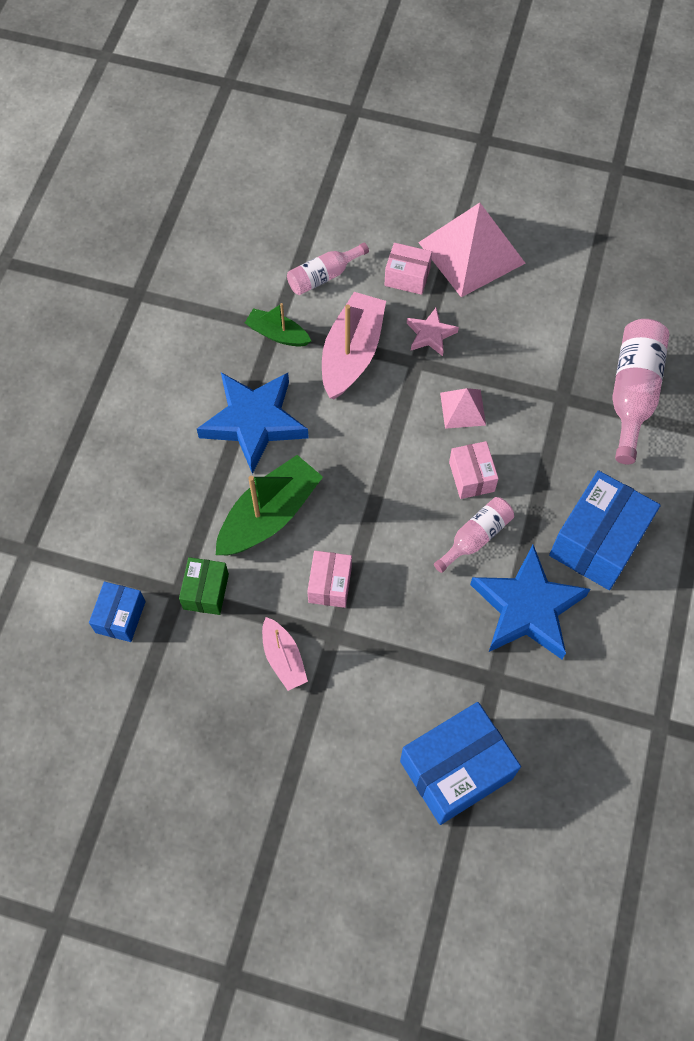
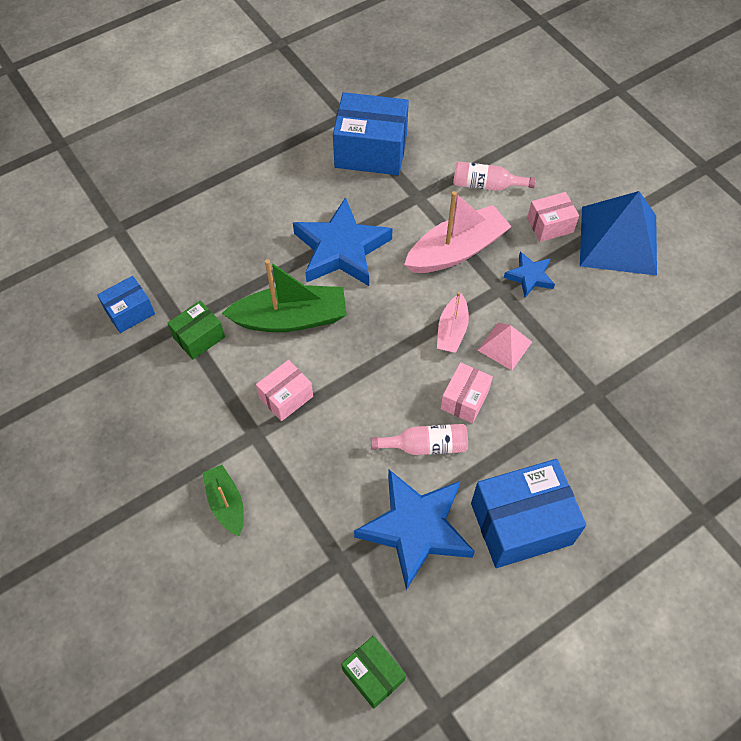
camera: 40 degrees right, 5 degrees down
(277, 334) = (415, 202): green boat -> green boat (226, 503)
(283, 658) = (205, 422): pink boat -> pink boat (452, 330)
(407, 277) = (550, 225): pink box -> pink box turned 75 degrees counterclockwise
(430, 334) = (529, 276): pink star -> blue star
(456, 770) = (246, 604): blue box -> blue box (371, 151)
(471, 252) = (618, 240): pink pyramid -> blue pyramid
(595, 740) = (373, 675): none -> green box
(632, 393) = (659, 432): pink bottle -> none

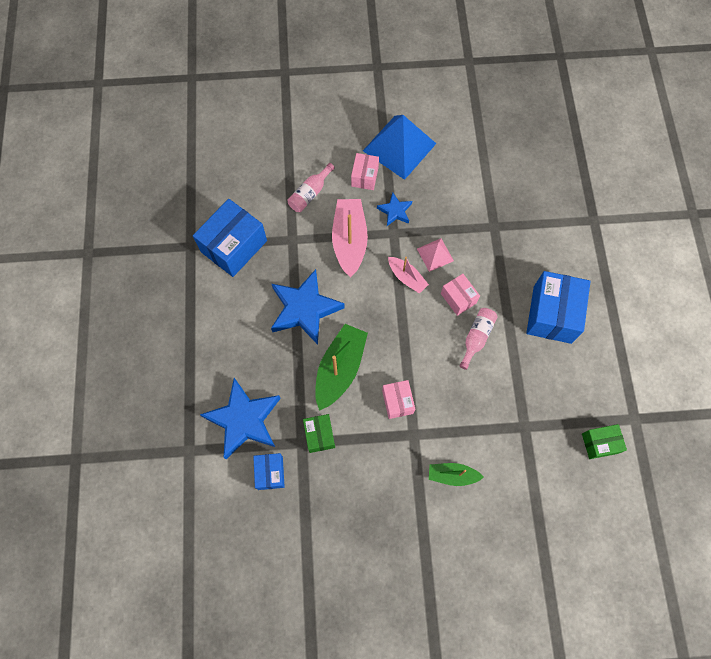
camera: 60 degrees left, 10 degrees up
(416, 529) = (526, 373): blue star -> blue star (244, 420)

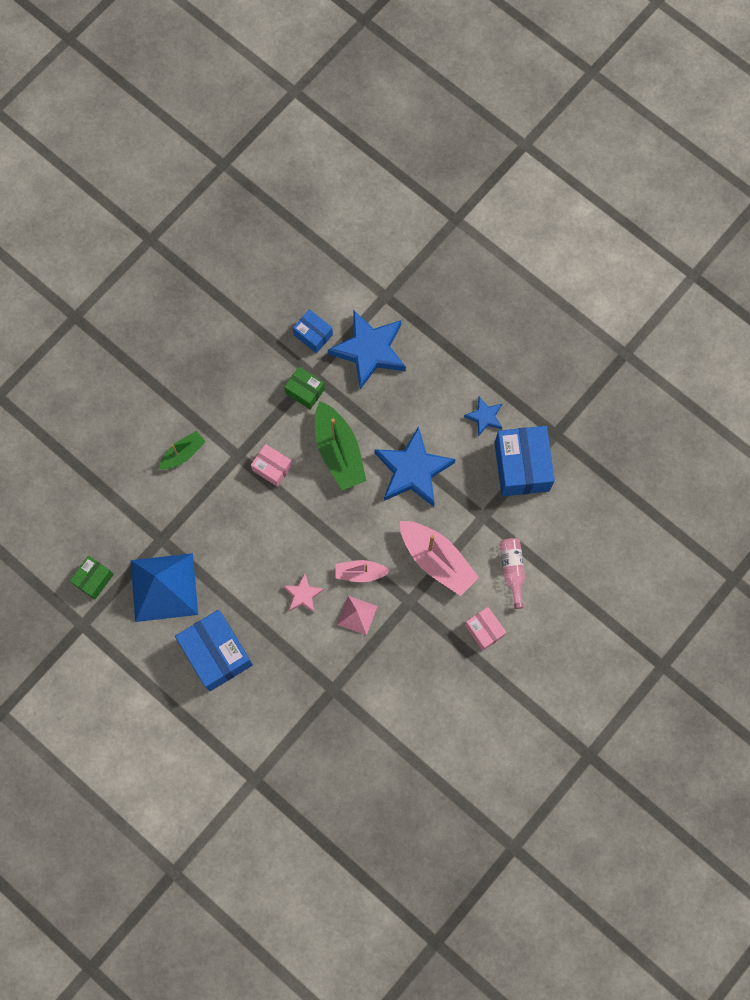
camera: 135 degrees right, 5 degrees up
(395, 211) = (427, 622): blue star -> blue star (484, 417)
(399, 147) = (484, 689): blue pyramid -> blue pyramid (164, 587)
(458, 298) = (303, 595): pink box -> pink star
(476, 337) = (259, 575): pink bottle -> none

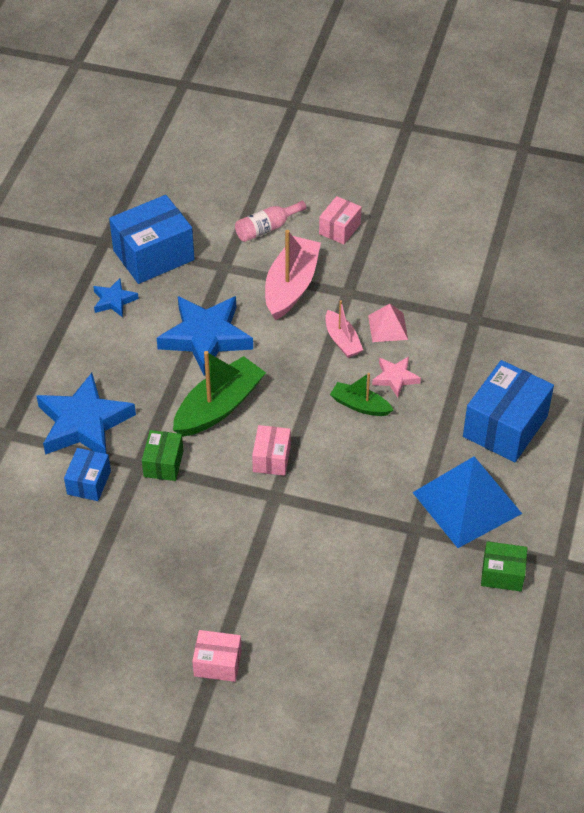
camera: 115 degrees left, 25 degrees down
(125, 361) = (217, 663): none -> pink box
(183, 453) = (302, 550): green boat -> green boat (360, 405)

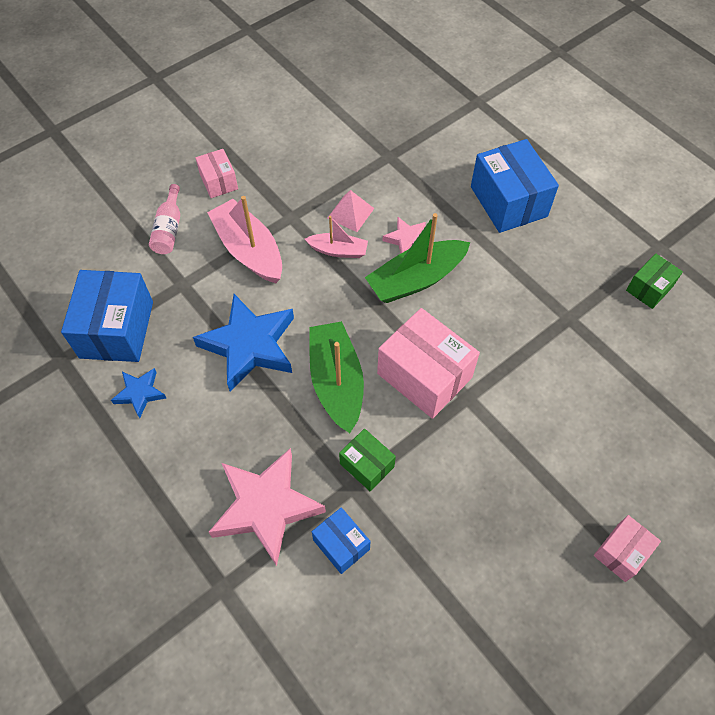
camera: 55 degrees left, 10 degrees up
(84, 423) = (266, 507): blue star -> pink star
(271, 458) = (424, 375): pink box -> pink box, size x1.85
(360, 405) = (416, 279): green boat -> green boat, size x1.76
(467, 503) = (565, 269): blue pyramid -> none

